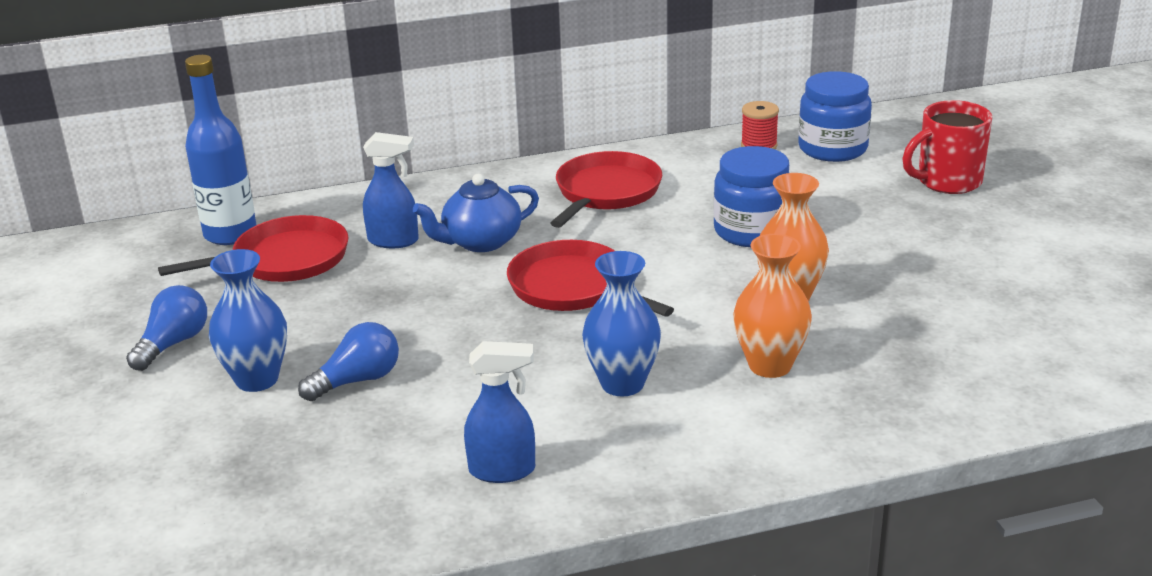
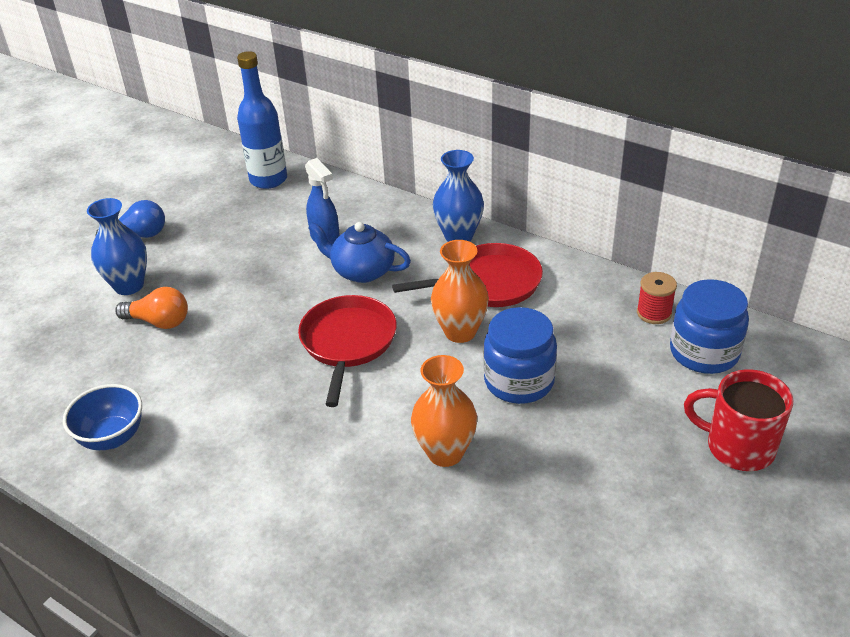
camera: 50 degrees right, 10 degrees up
(285, 260) = (261, 215): red pan -> none
(357, 380) = (159, 322): blue light bulb -> orange light bulb
(503, 470) = (112, 437): blue spray bottle -> blue bowl
(622, 384) = (252, 433): blue vase -> blue vase (458, 236)
(770, 365) = (341, 493): orange vase -> orange vase (460, 332)

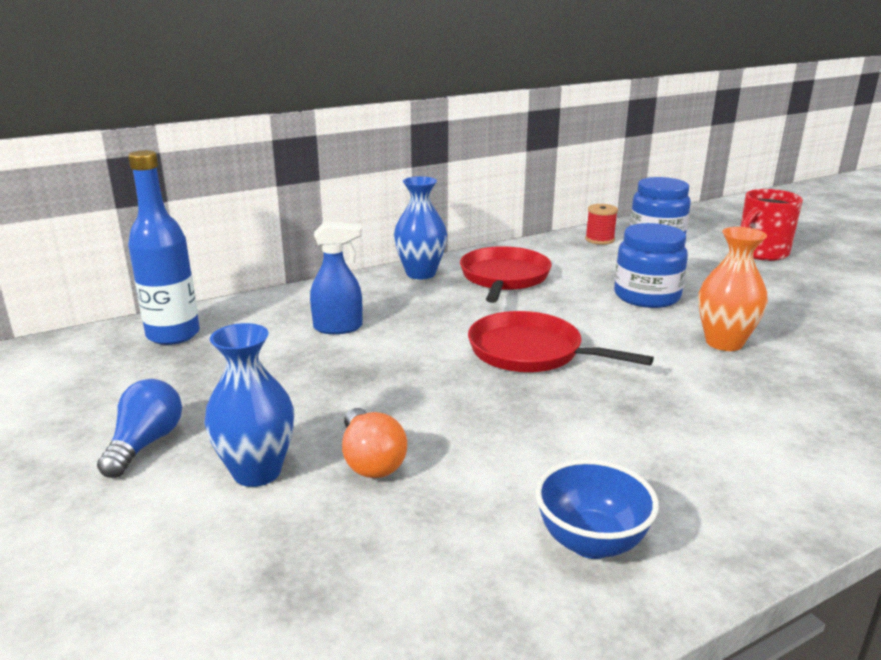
camera: 65 degrees left, 15 degrees down
(159, 322) = (371, 460): orange light bulb -> orange light bulb turned 120 degrees clockwise
(362, 271) = (420, 322): blue teapot -> none
(460, 332) = (561, 302): orange vase -> none

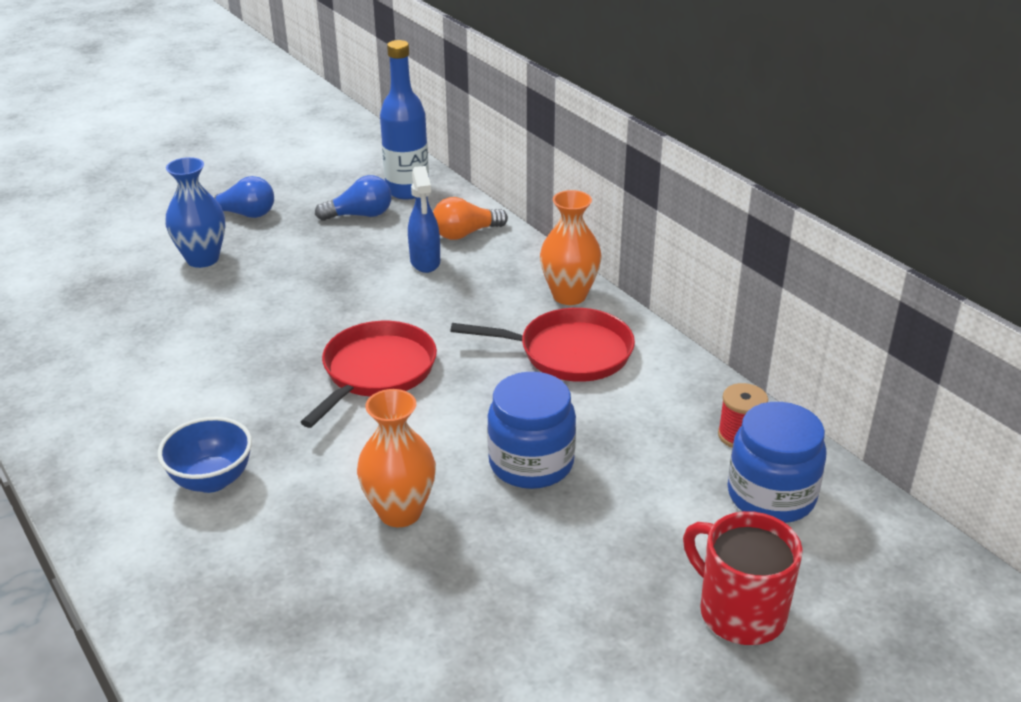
camera: 85 degrees right, 10 degrees up
(212, 361) = (360, 215): none -> blue light bulb
(371, 460) = (207, 300): orange light bulb -> orange light bulb (465, 234)
(421, 273) = (569, 295): blue vase -> orange vase
(591, 542) = (90, 396): blue bowl -> blue bowl (212, 480)

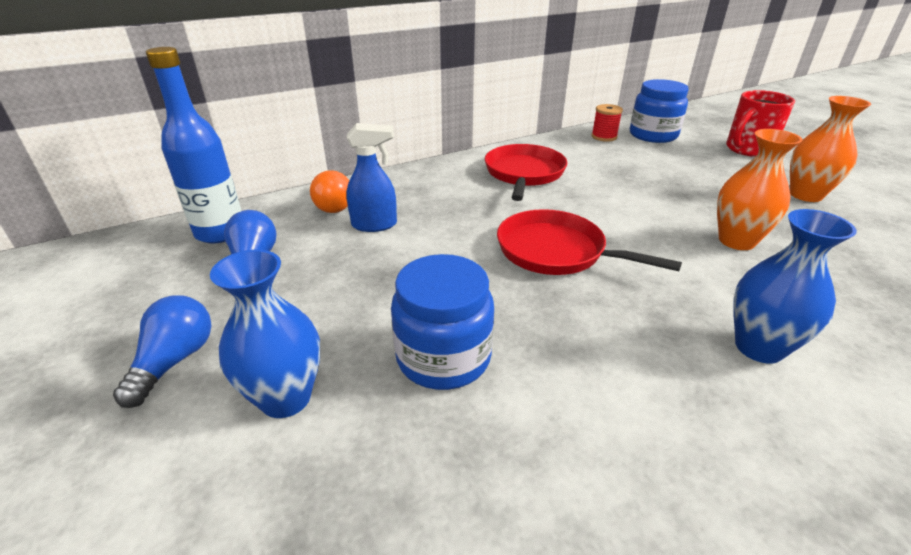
camera: 85 degrees left, 0 degrees up
(212, 480) = (758, 347): blue bowl -> blue vase
(531, 463) = (655, 192): blue jar -> blue jar (443, 357)
(569, 295) = (449, 169): orange vase -> orange vase (805, 195)

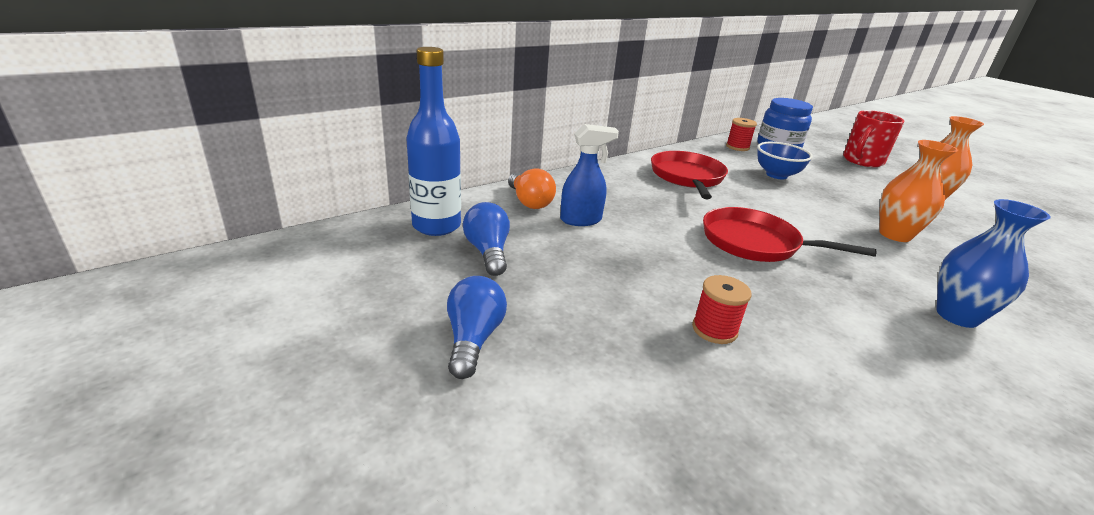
camera: 10 degrees left, 5 degrees down
(285, 398) = (598, 366): blue vase -> none
(443, 357) = (714, 330): blue jar -> red spool
(631, 169) = (776, 175): none -> blue bowl

